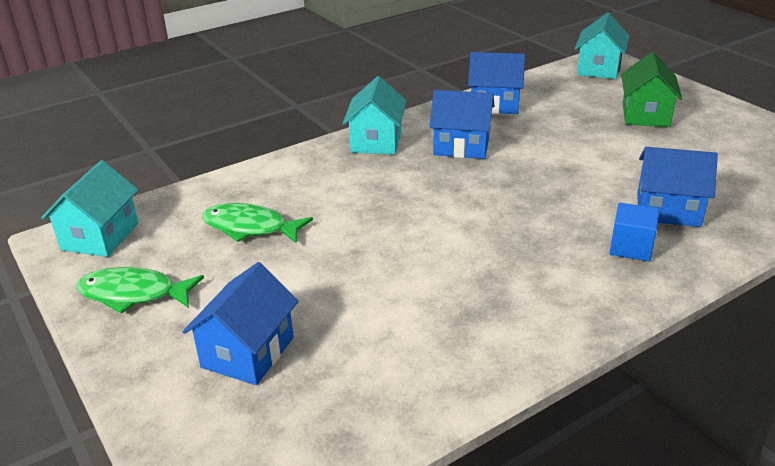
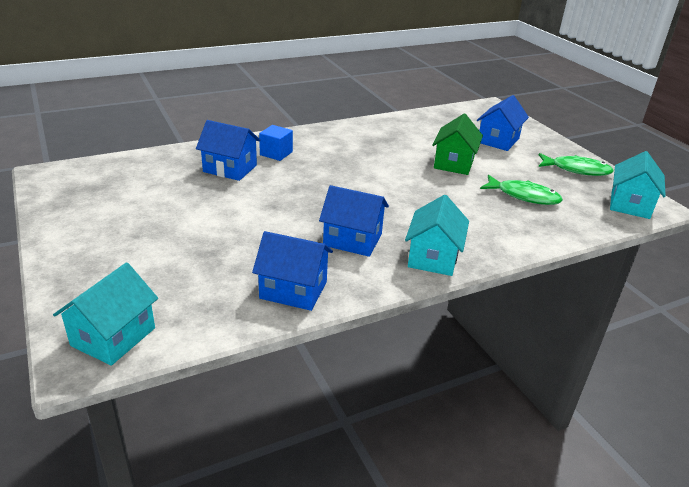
camera: 175 degrees left, 0 degrees up
(645, 115) = (148, 249): green house -> green house (454, 163)

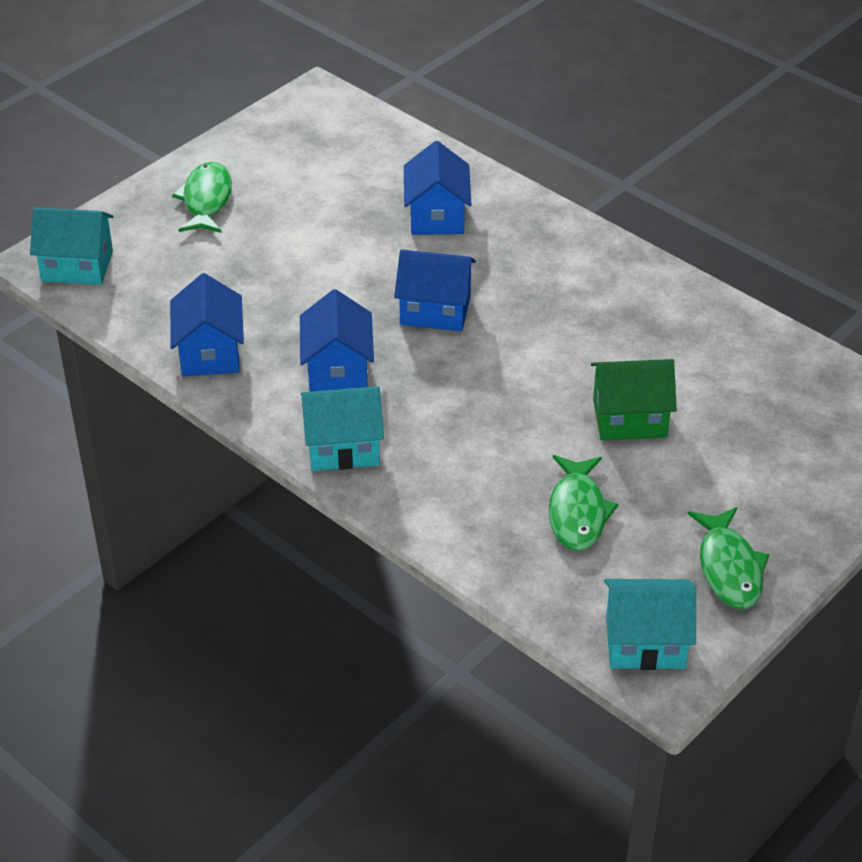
camera: 70 degrees right, 10 degrees up
(106, 247) = (206, 200): none -> green fish
(276, 153) = (512, 239): blue cube -> none
(498, 140) = (767, 456): blue house -> blue house (435, 310)

